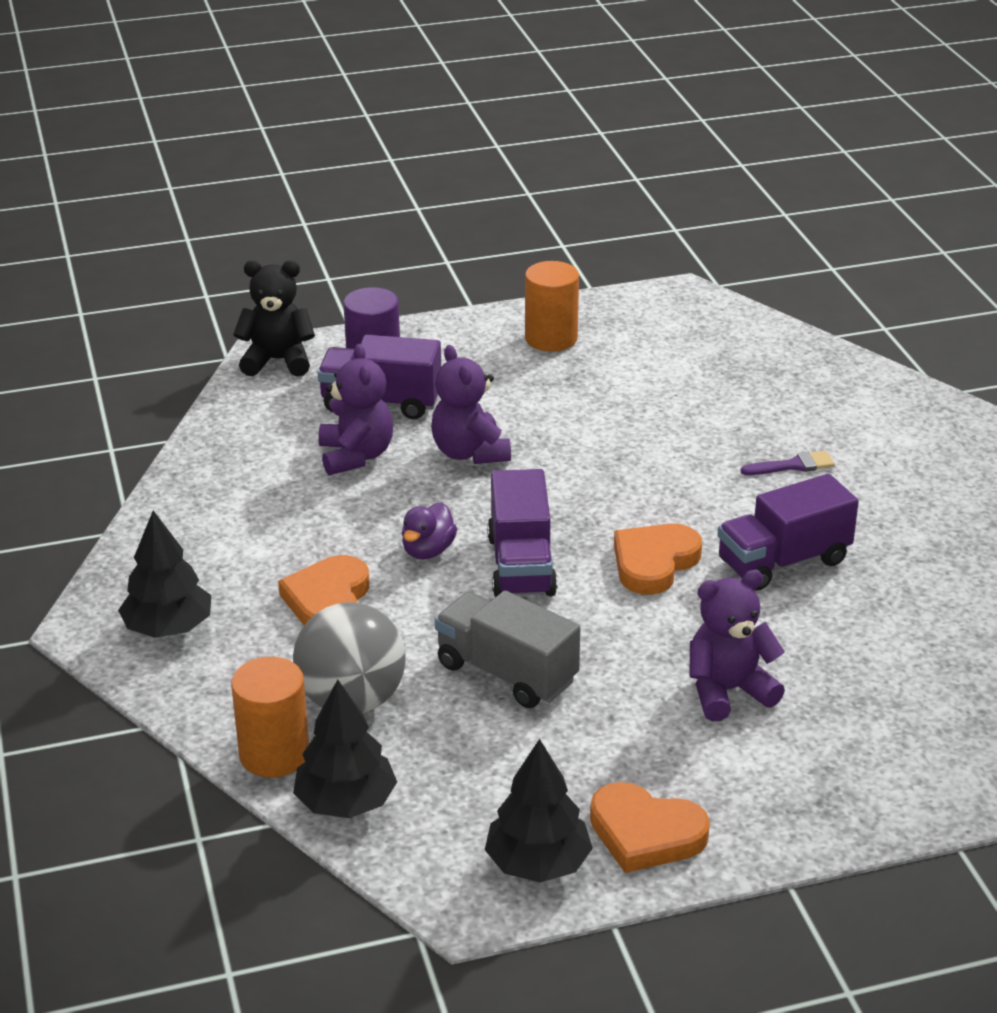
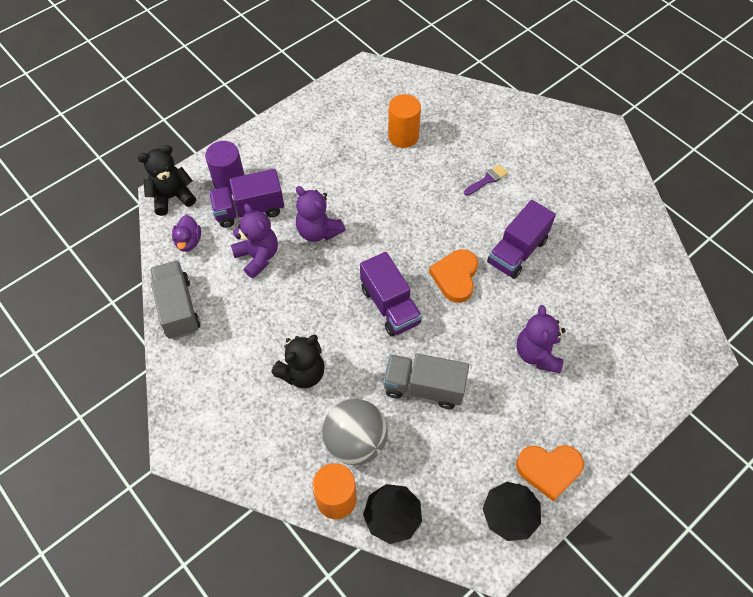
camera: 25 degrees left, 25 degrees up
(168, 628) = (226, 430): black tree -> none
(198, 479) = (178, 308): none -> grey truck
(328, 600) = (302, 373): orange heart -> black teddy bear
(428, 550) = (335, 314): purple duck -> purple duck (188, 241)
(551, 338) = (315, 127): orange cylinder -> orange cylinder (403, 136)
(728, 691) = (537, 354): purple teddy bear -> purple teddy bear turned 45 degrees counterclockwise

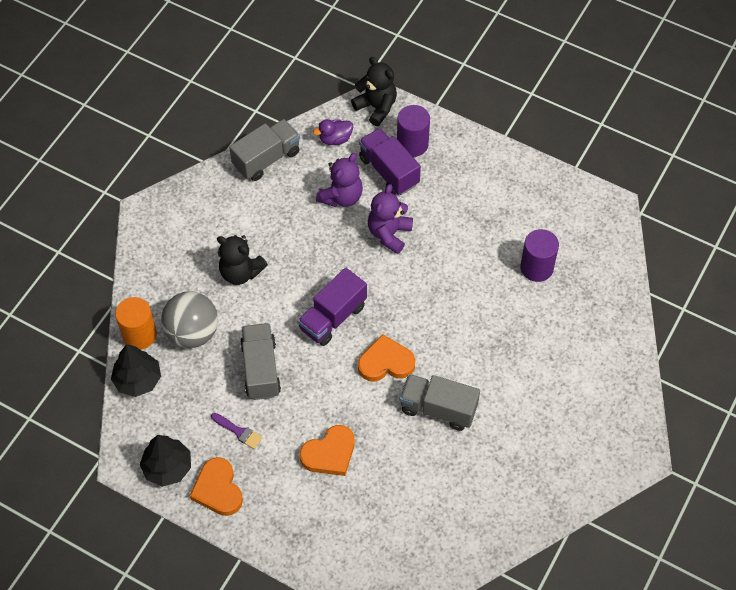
camera: 70 degrees right, 0 degrees up
(403, 136) = (536, 267): orange cylinder -> purple cylinder
(487, 180) = (515, 359): purple brush -> purple brush (239, 432)
(517, 251) = (438, 408): purple truck -> grey truck
(537, 354) = (329, 453): purple teddy bear -> orange heart

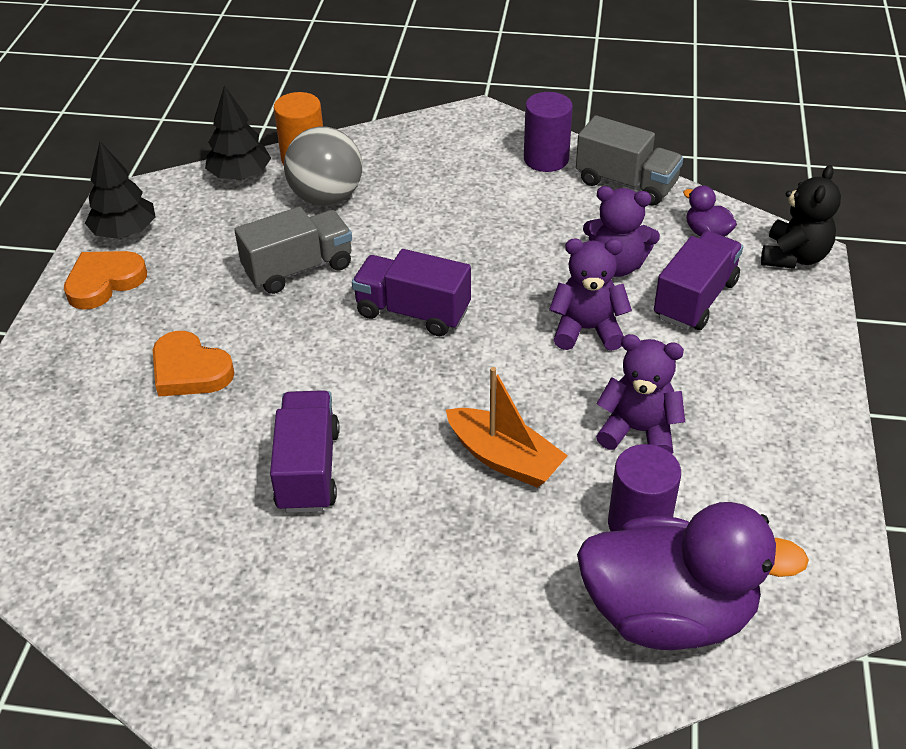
camera: 70 degrees right, 15 degrees down
(239, 432) = (196, 276): purple brush -> none
(240, 272) = (437, 211): black teddy bear -> none
(386, 362) = (364, 387): orange heart -> none
(412, 144) = (762, 310): purple cylinder -> purple cylinder (546, 159)
(438, 408) = (308, 469): grey truck -> purple truck
(469, 311) = (504, 458): none -> orange boat
(476, 241) = (638, 431): none -> purple teddy bear
(592, 278) = (668, 614): none -> purple duck

